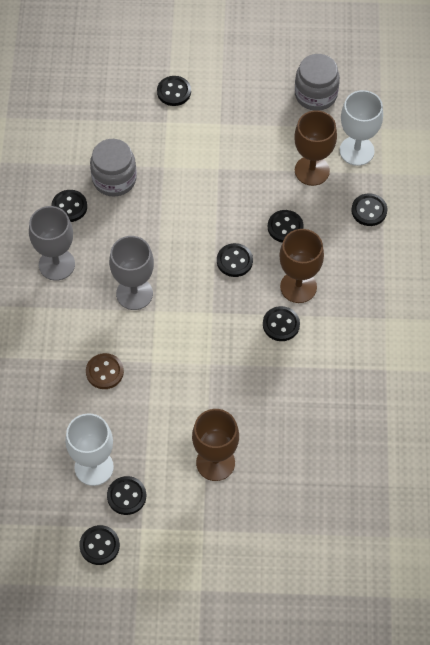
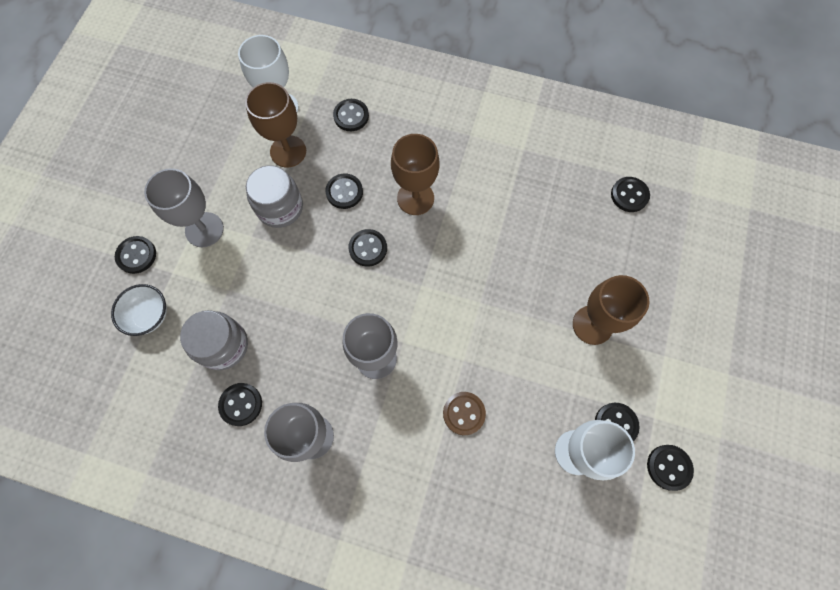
camera: 75 degrees left, 10 degrees up
(124, 119) = (149, 315): none -> white bowl
(213, 132) = (204, 229): none -> grey goblet
(281, 324) = (453, 224): black button -> black button (629, 195)
(315, 94) = (201, 124): grey jar -> grey jar (280, 207)

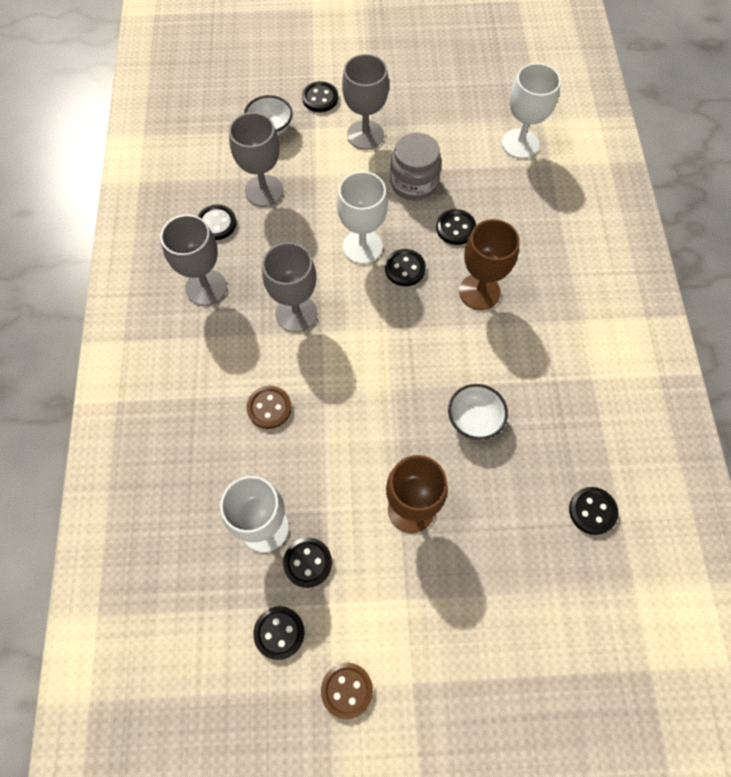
camera: 70 degrees right, 5 degrees down
(223, 345) = (264, 191): grey jar -> grey goblet
(288, 151) = (476, 167): brown goblet -> none
(329, 276) = (362, 247): none -> white goblet
(351, 116) = (543, 204): black button -> none
(530, 248) = (474, 420): none -> white bowl
(725, 426) = (347, 690): none -> brown button

